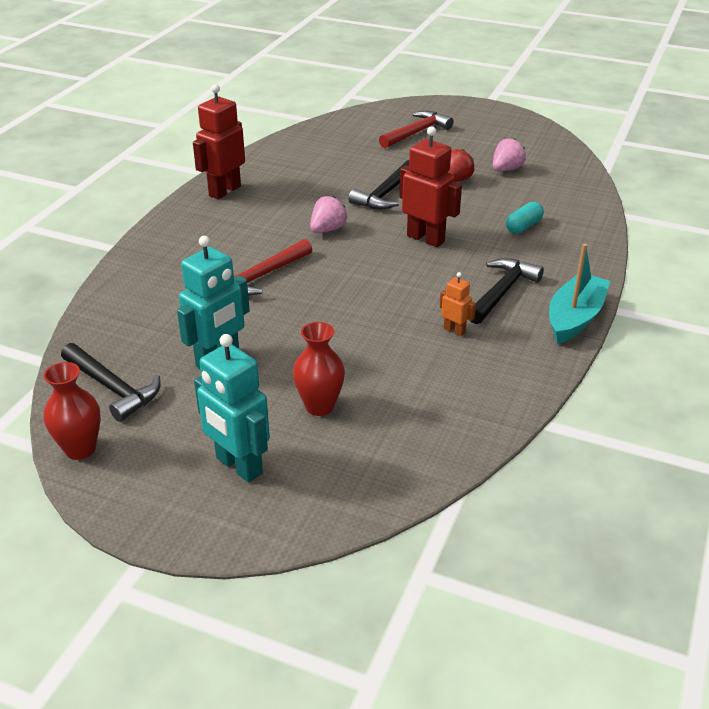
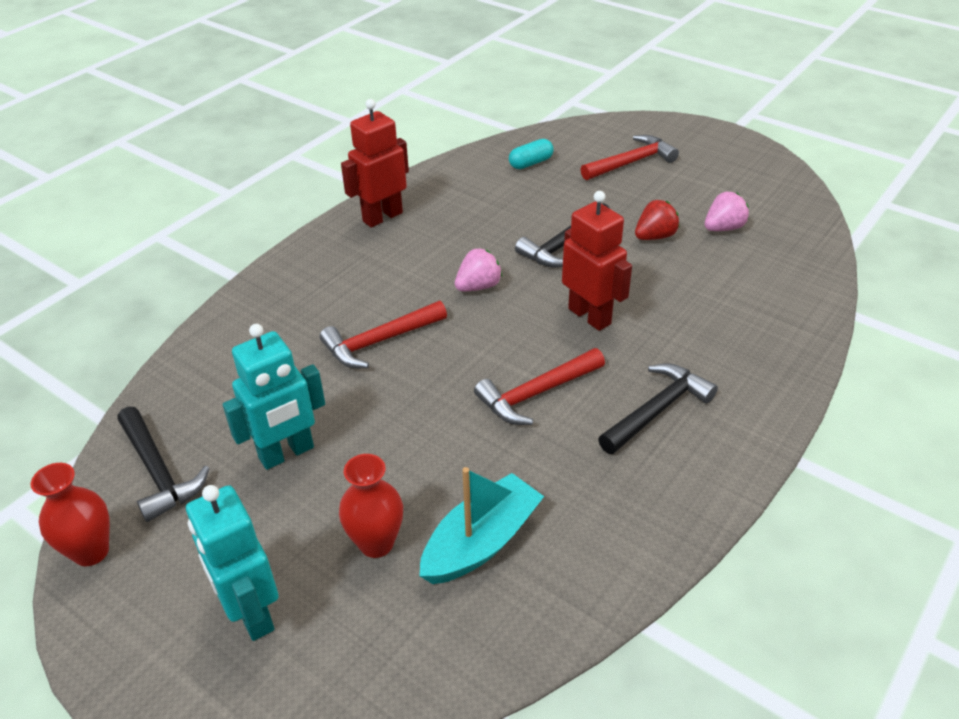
camera: 15 degrees right, 5 degrees up
(405, 294) = (536, 394): none -> red hammer
(454, 330) = (578, 458): orange robot -> none
(523, 226) = (717, 315): turquoise capsule -> turquoise capsule (531, 163)
(575, 318) = (737, 466): turquoise boat -> turquoise boat (481, 542)

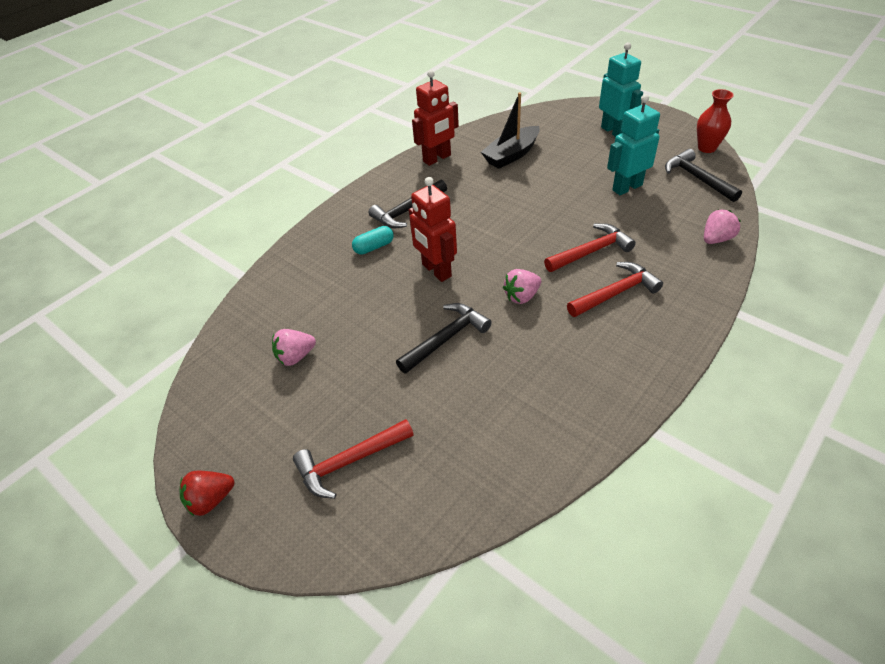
camera: 175 degrees left, 5 degrees up
(202, 359) = (716, 239): none -> pink strawberry
(376, 543) = (563, 153): red vase -> none
(382, 217) = (626, 377): red robot -> red robot (437, 158)
(481, 542) = (511, 155): turquoise boat -> black boat
(531, 163) = (468, 465): turquoise capsule -> turquoise capsule (374, 247)
(536, 394) = (480, 219): red hammer -> red hammer (615, 293)
(654, 236) = (362, 347): red strawberry -> red strawberry (211, 500)

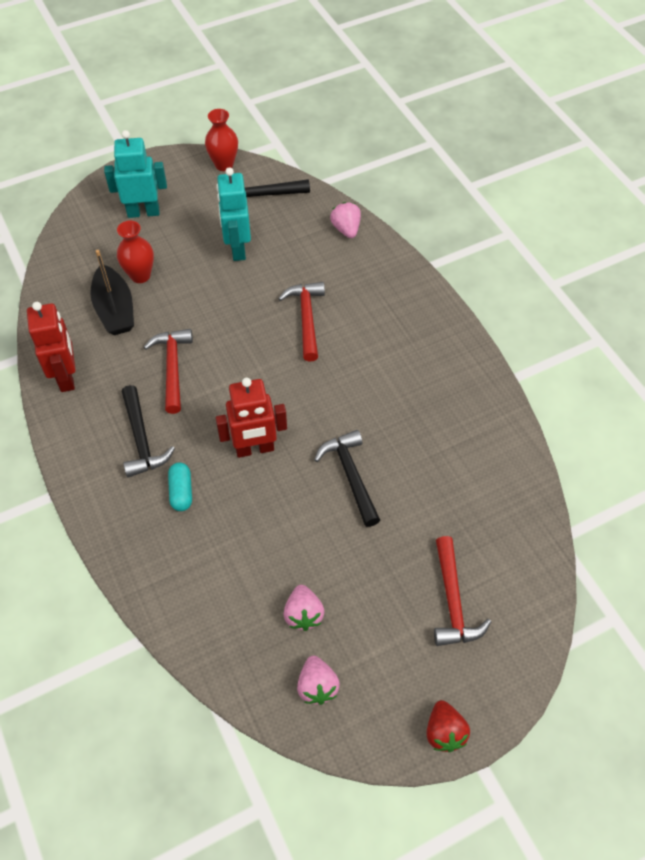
camera: 70 degrees left, 10 degrees up
(522, 296) = (331, 395): pink strawberry -> pink strawberry (317, 686)
(553, 153) = (140, 275): none -> red vase
(615, 293) = (367, 327): red hammer -> red hammer (172, 367)

